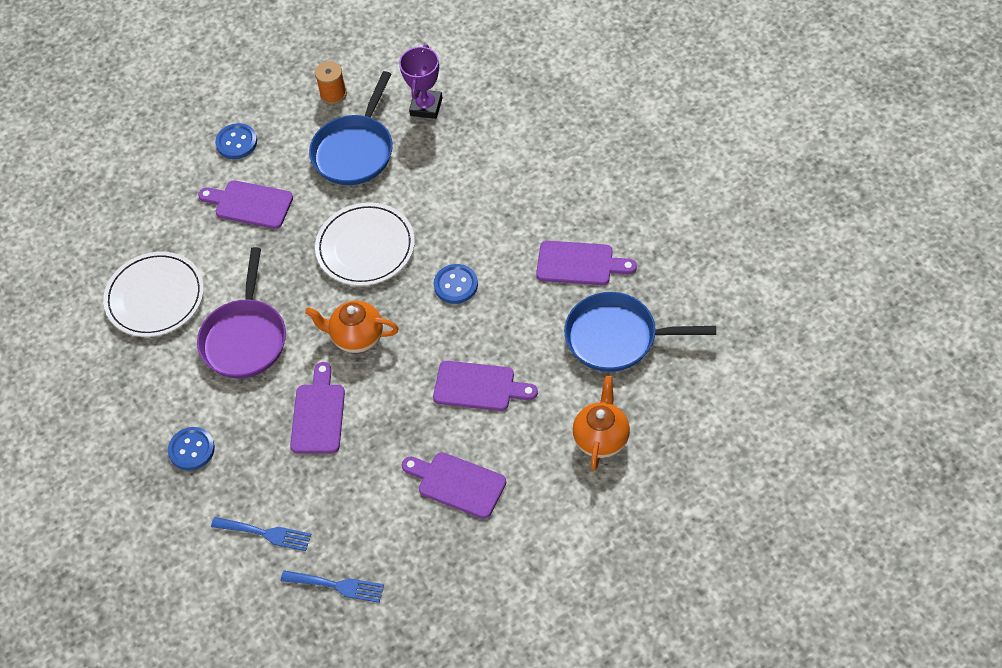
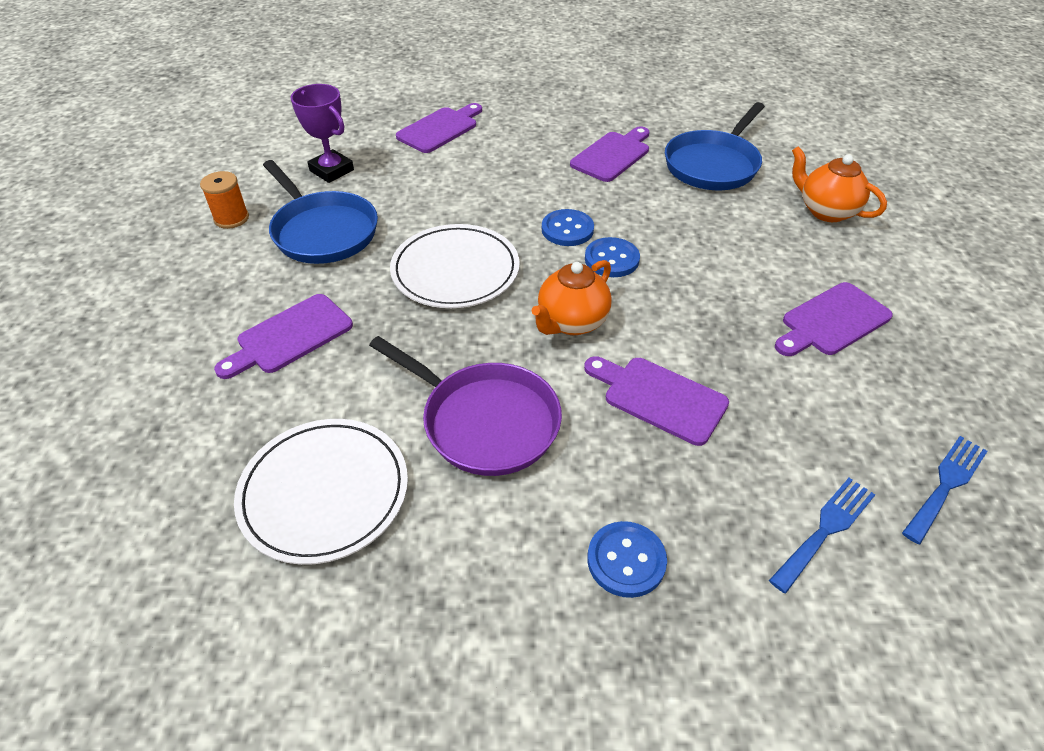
camera: 65 degrees left, 10 degrees down
(236, 142) = (189, 313): blue button -> blue button (611, 259)
(478, 387) = (710, 261): purple cutting board -> purple cutting board (440, 129)

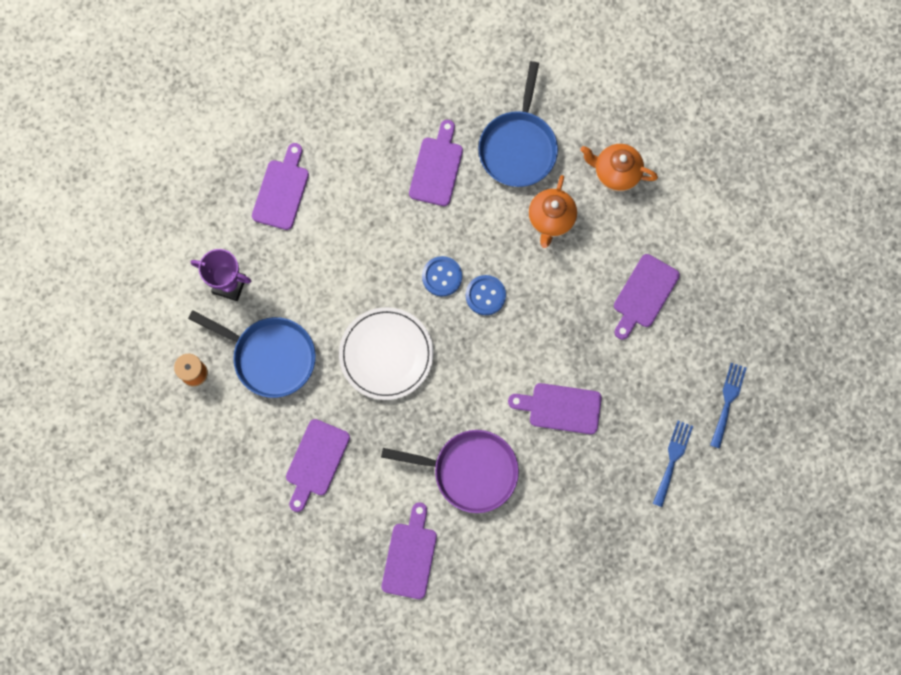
camera: 25 degrees left, 30 degrees up
(324, 492) = (410, 556): white plate -> purple cutting board
(571, 322) = (484, 369): orange teapot -> orange teapot (551, 219)
(626, 560) = (581, 523): blue button -> none

